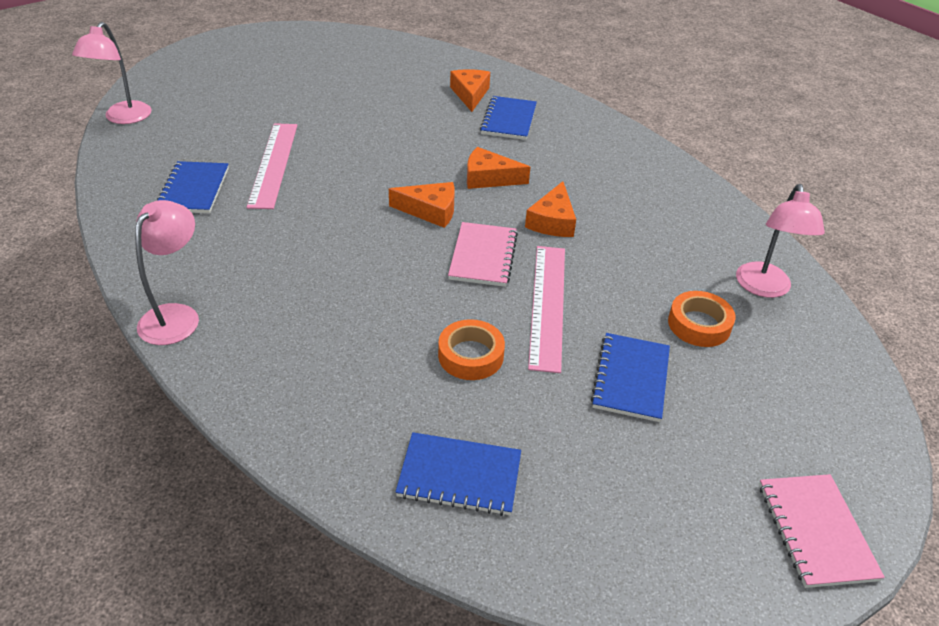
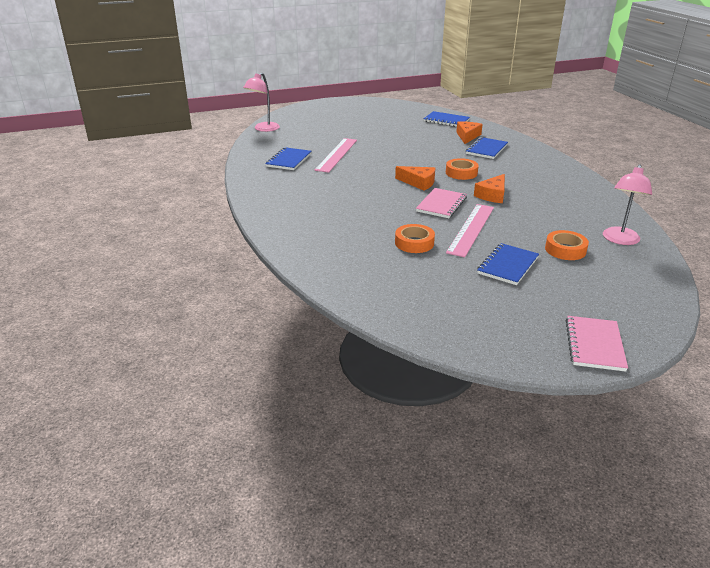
camera: 20 degrees right, 10 degrees down
(176, 316) = (260, 207): pink lamp -> none
(459, 476) = (385, 287): blue notebook -> blue notebook (446, 121)
(489, 178) = (461, 173): orange cheese -> orange tape

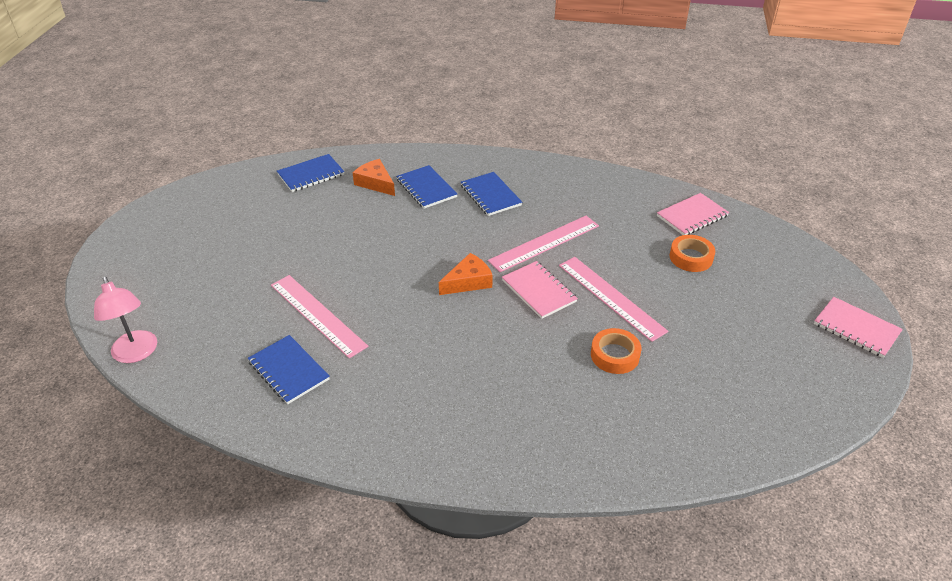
camera: 60 degrees left, 10 degrees up
(461, 173) = (471, 237): orange tape -> none
(492, 195) = (544, 243): orange cheese -> pink ruler
(508, 265) = (700, 310): blue notebook -> blue notebook (490, 195)
(620, 240) = (692, 216): pink lamp -> pink notebook

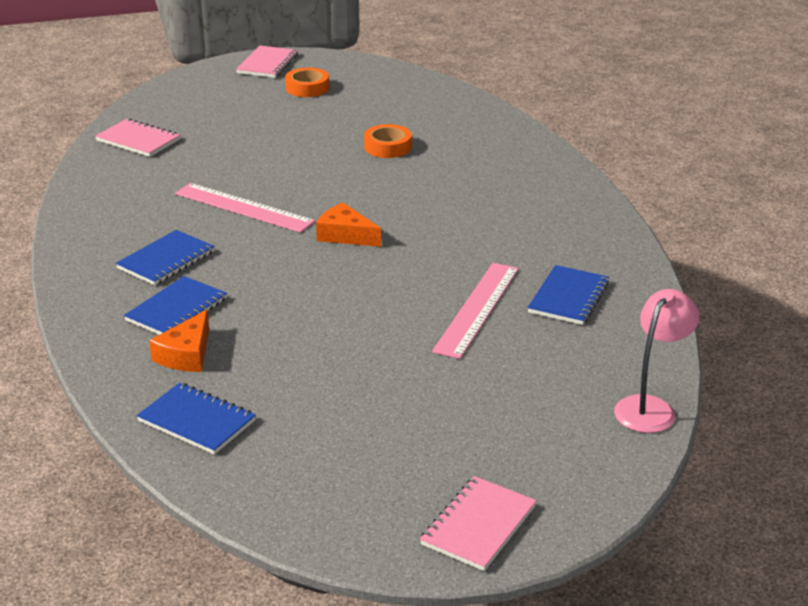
camera: 115 degrees left, 10 degrees down
(539, 291) = (328, 195): pink notebook -> pink notebook (478, 525)
(611, 297) = (308, 160): pink ruler -> none
(691, 257) = (214, 133): orange tape -> orange tape (307, 88)

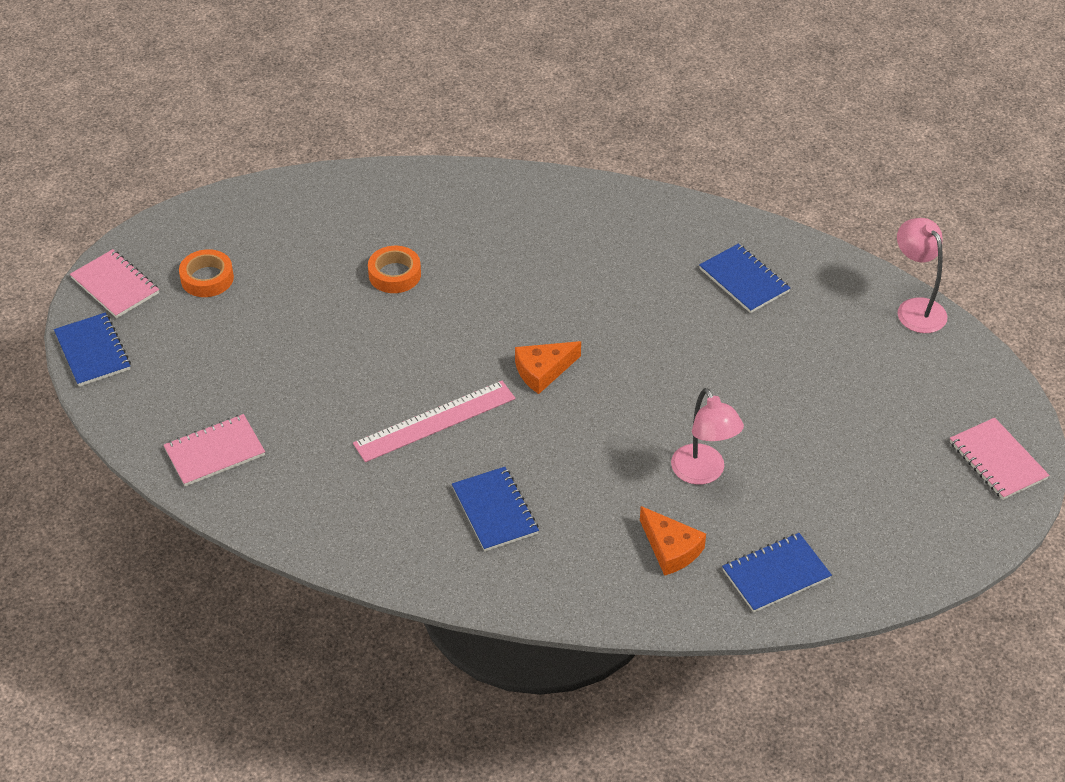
camera: 60 degrees left, 15 degrees up
(176, 310) = (591, 532): blue notebook -> blue notebook (93, 351)
(294, 345) = (703, 473): none -> pink lamp
(477, 309) = (724, 340): pink ruler -> none

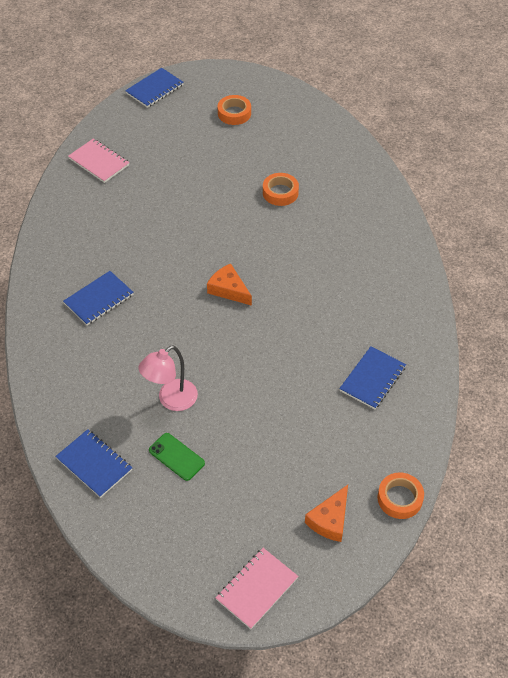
camera: 70 degrees right, 5 degrees up
(115, 286) = (209, 80): pink notebook -> none
(434, 421) = (162, 249): pink ruler -> none
(671, 549) = (97, 399): orange cheese -> orange cheese (330, 520)
(793, 489) = (176, 457): none -> green phone
(915, 308) = (399, 498): pink lamp -> orange tape

